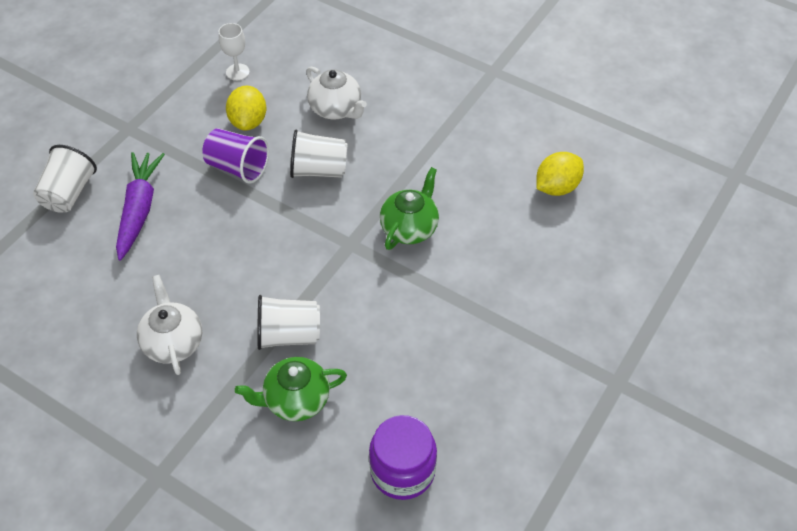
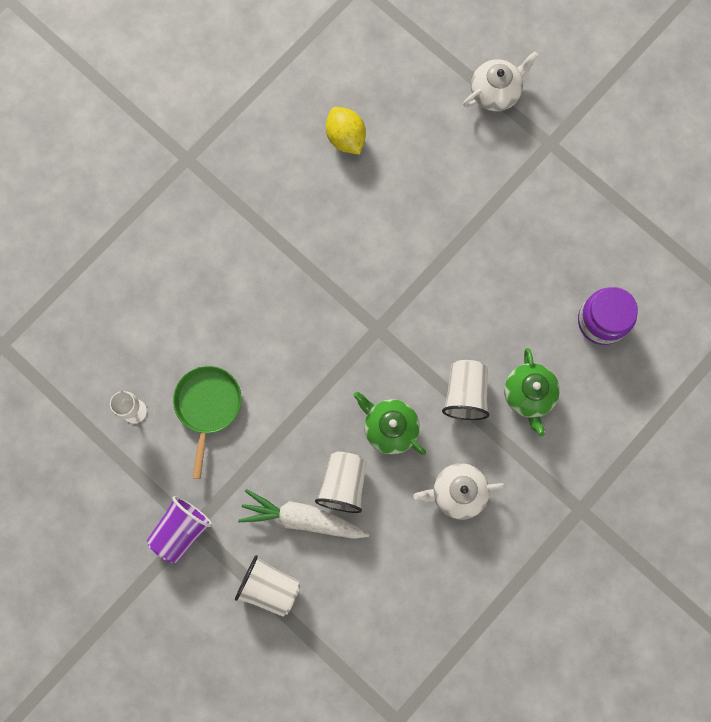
camera: 80 degrees left, 25 degrees up
(139, 209) = (302, 518): purple carrot -> white carrot
(238, 167) = (267, 421): purple cup -> purple cup (181, 530)
(248, 121) = (208, 406): yellow lemon -> green pan
(319, 170) = (285, 345): white cup -> white cup (343, 484)
(336, 109) = (208, 318): white teapot -> white teapot (495, 92)
(410, 228) = (369, 274): green teapot -> green teapot (389, 428)

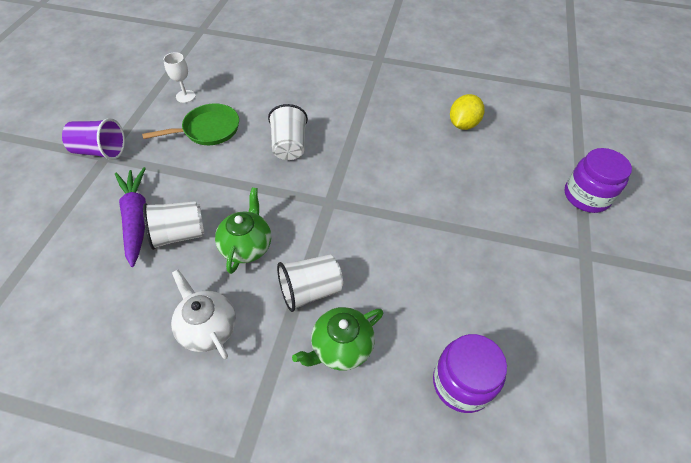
camera: 60 degrees right, 25 degrees down
(269, 587) = (65, 221): white cup -> white cup (289, 146)
(302, 518) = (136, 219): white carrot -> purple carrot
(495, 92) = (586, 196): white teapot -> purple jar

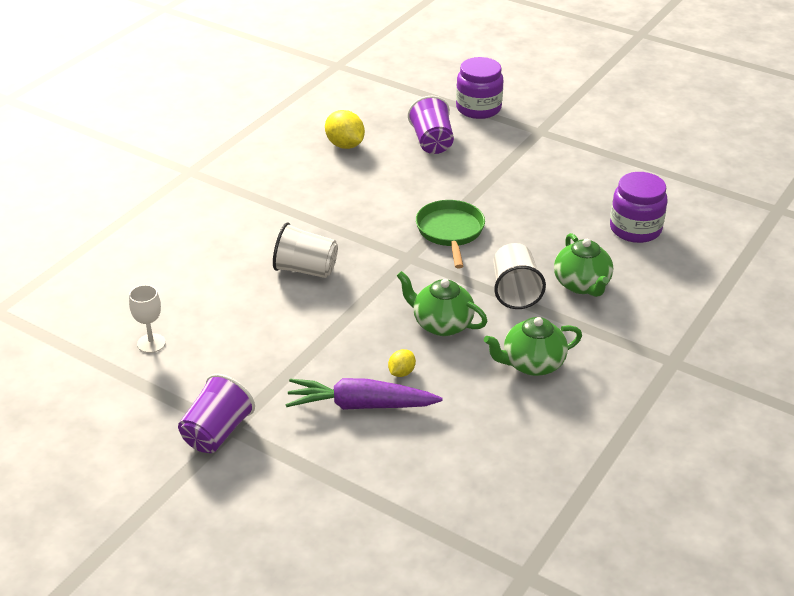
camera: 70 degrees left, 15 degrees down
(179, 234) = (401, 372): white cup -> yellow lemon
(207, 328) = (532, 364): white teapot -> green teapot
(208, 129) = (235, 330): green pan -> green pan (450, 232)
(506, 176) = (432, 142): none -> purple cup

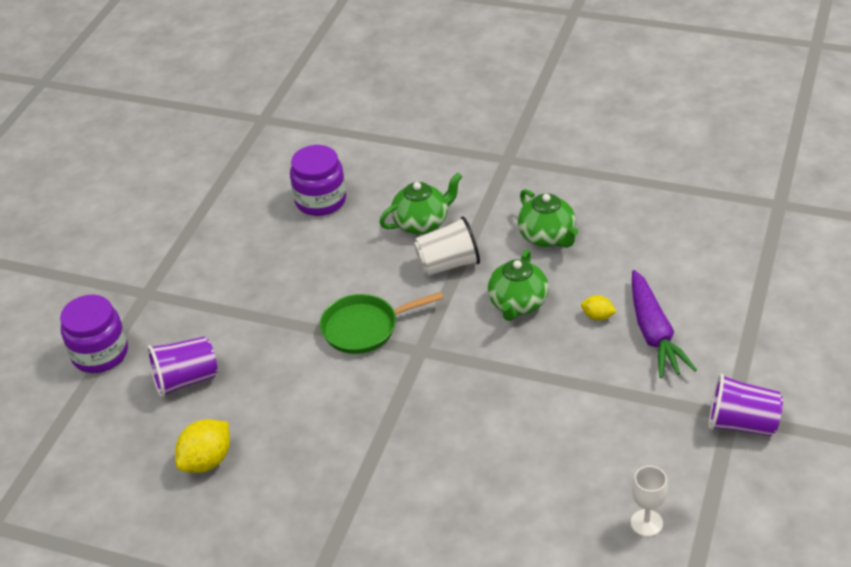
camera: 100 degrees left, 5 degrees up
(306, 269) = (471, 428): white cup -> none

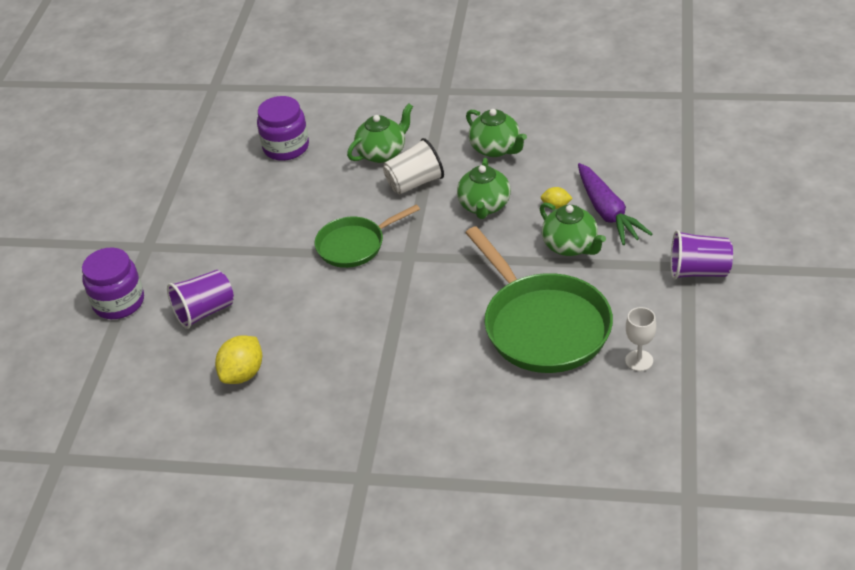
camera: 10 degrees left, 0 degrees up
(548, 460) = (543, 325): none -> green pan
(602, 368) = (571, 246): none -> green teapot

